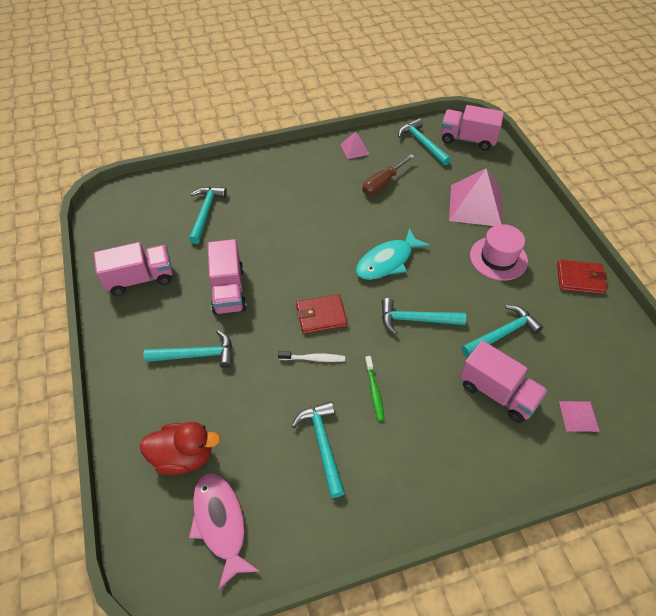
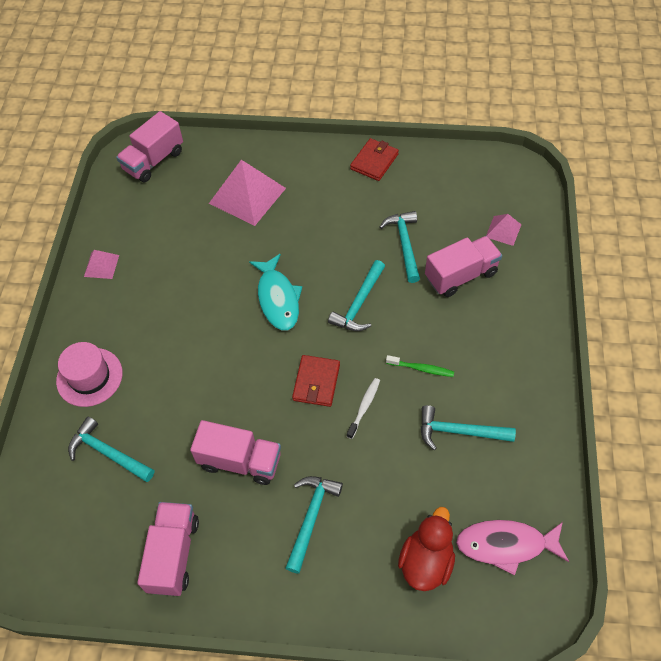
camera: 65 degrees left, 5 degrees up
(382, 183) = (170, 260): brown screwdriver -> none
(422, 143) = (134, 201): turquoise hammer -> none
(498, 258) = (321, 208): pink hat -> pink hat (89, 377)

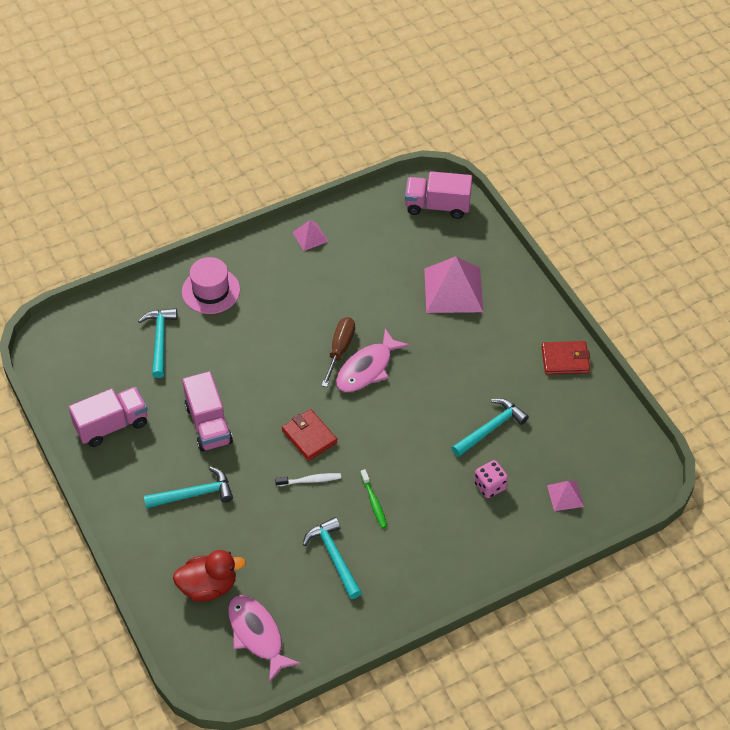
camera: 55 degrees right, 5 degrees down
(241, 308) = (340, 349): none -> brown screwdriver
(278, 298) = (367, 368): turquoise fish -> pink fish
(316, 382) = (309, 437): red wallet -> red wallet turned 75 degrees clockwise
(359, 303) = (404, 427): turquoise hammer -> none
(461, 275) = (490, 486): pink truck -> pink dice

